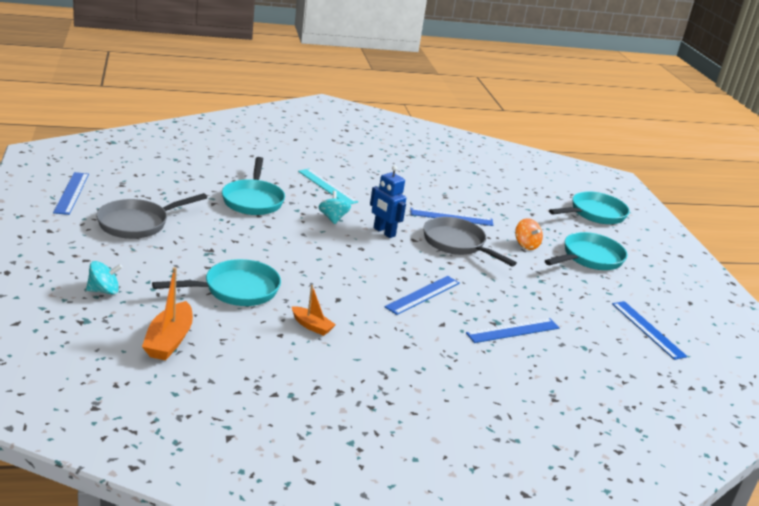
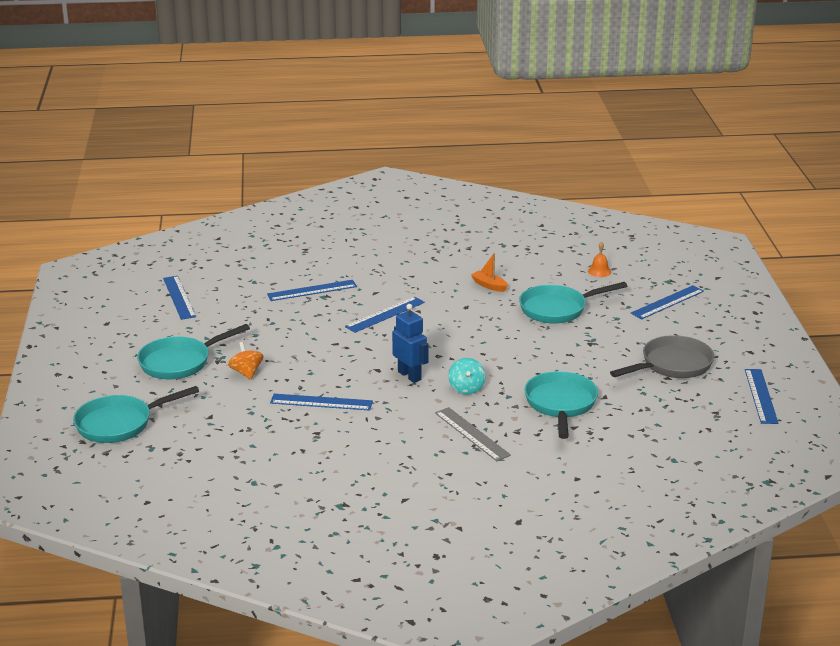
camera: 170 degrees left, 0 degrees up
(104, 291) = (667, 302): turquoise spinning top -> blue ruler
(169, 340) = (599, 271): orange boat -> orange bell
(327, 186) = (472, 434): turquoise ruler -> grey ruler
(457, 244) = (329, 368): grey pan -> none

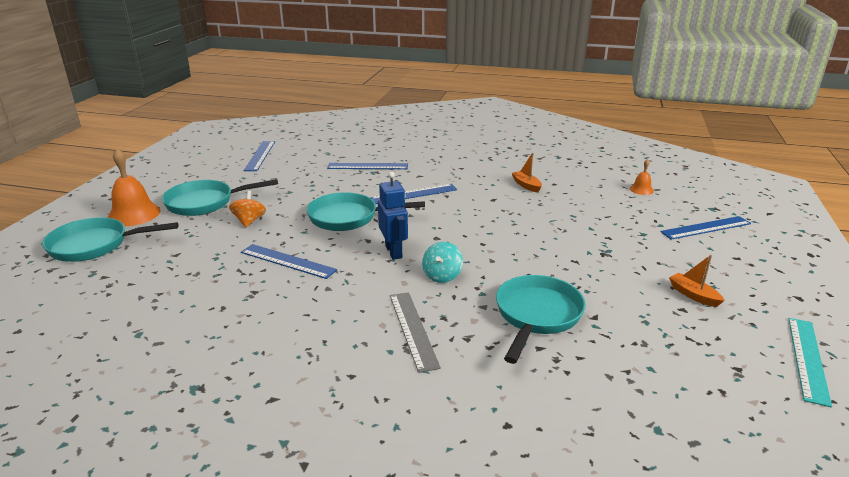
camera: 20 degrees right, 0 degrees up
(119, 388) = (134, 214): none -> orange bell
(557, 309) = (582, 215): turquoise pan -> turquoise pan (348, 217)
(672, 365) = (693, 295): grey pan -> orange boat
(761, 396) = (808, 359): blue ruler -> turquoise ruler

